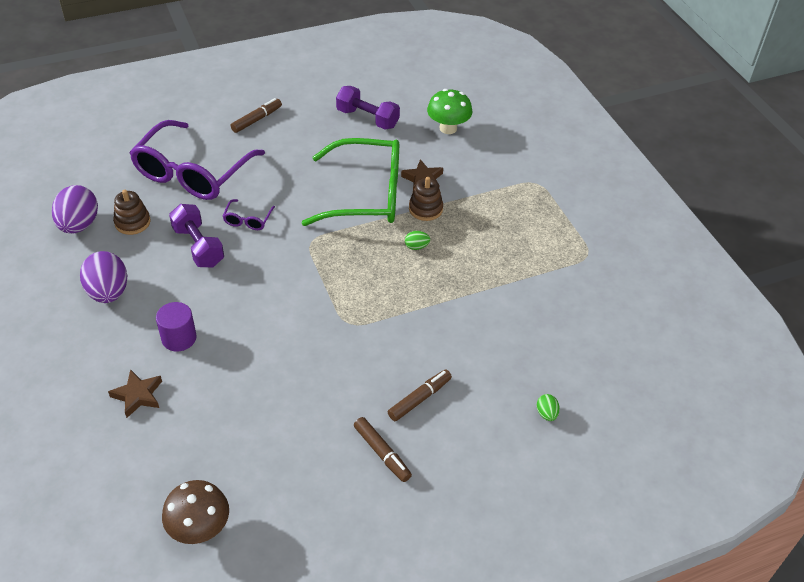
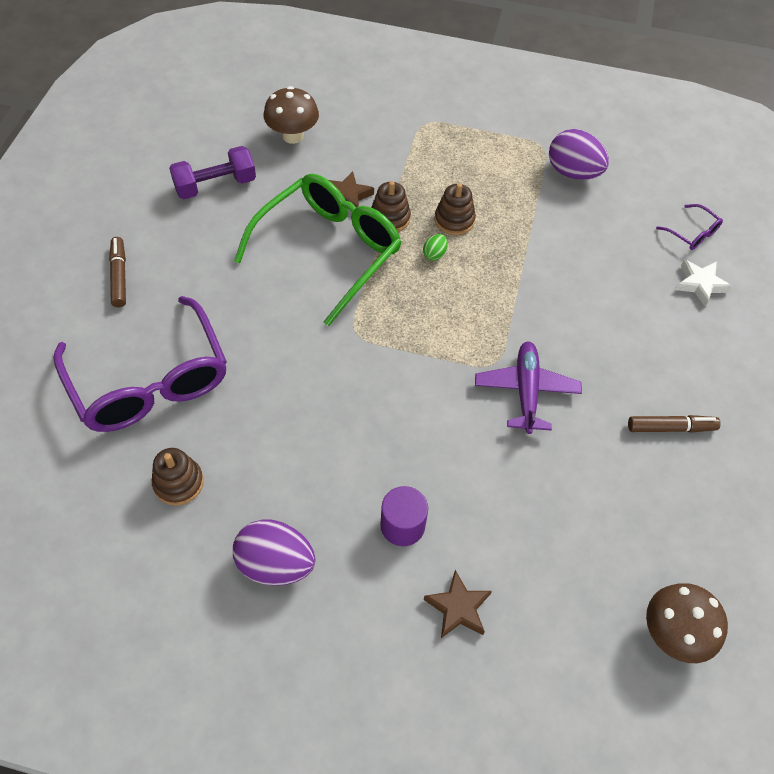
camera: 55 degrees left, 10 degrees up
(79, 225) = (131, 543): purple egg -> purple egg (573, 172)
(198, 246) = (276, 436): purple dumbbell -> none
(248, 220) = (275, 370): purple glasses -> purple glasses (692, 233)
(341, 352) = (526, 391): none -> purple plane
(419, 399) = (626, 363): brown marker -> none
(448, 128) = (293, 136): green mushroom -> brown mushroom
(459, 242) = (454, 220): none -> brown stacking toy
(546, 414) = (700, 284): green egg -> white star

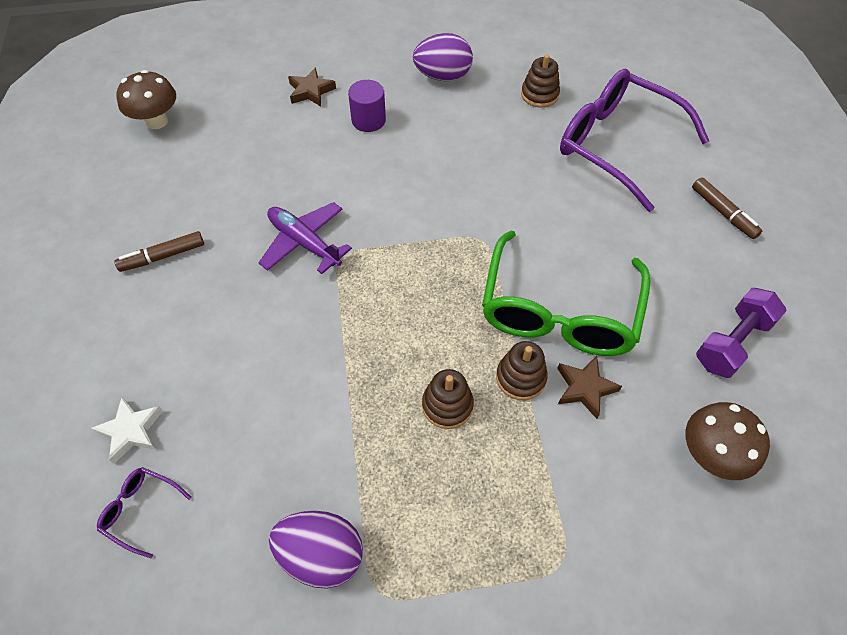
camera: 160 degrees right, 0 degrees up
(434, 254) = (448, 350): green egg -> none
(526, 391) = (304, 243): purple plane -> purple plane turned 150 degrees clockwise

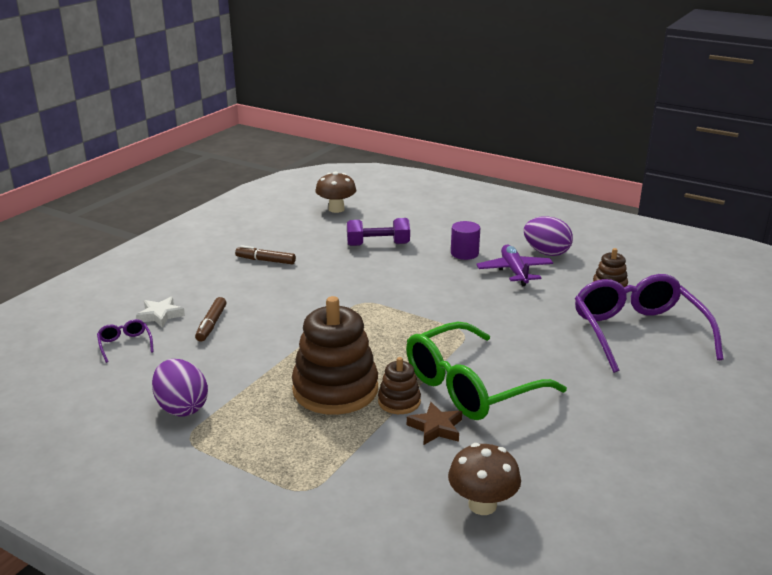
camera: 40 degrees right, 30 degrees down
(304, 243) = (349, 287): purple plane -> purple plane (514, 271)
(311, 91) = (445, 228): brown star -> none
(447, 405) = (335, 389): brown stacking toy -> brown stacking toy, size x2.05
(723, 212) = (681, 401): brown marker -> brown marker (211, 324)
(732, 342) = (585, 464): purple dumbbell -> purple dumbbell (378, 244)

